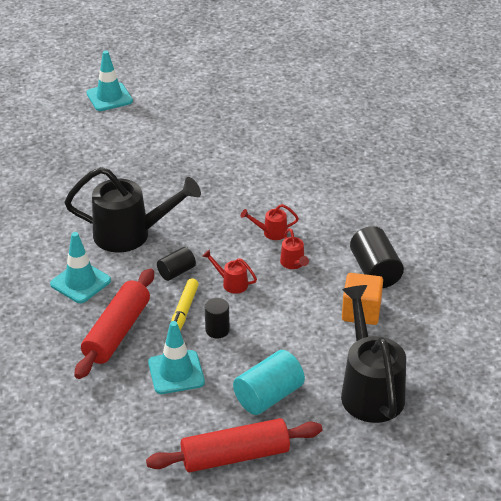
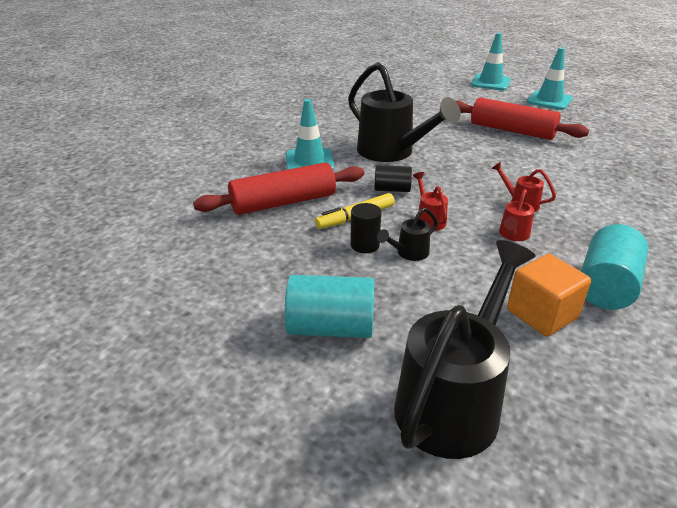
camera: 45 degrees right, 5 degrees down
(176, 372) = (281, 255): turquoise traffic cone -> turquoise traffic cone (549, 100)
(235, 456) = (216, 359): red rolling pin -> red rolling pin (512, 131)
(250, 318) = (409, 253): none -> black watering can
(375, 271) = (606, 286): black cylinder -> turquoise cylinder

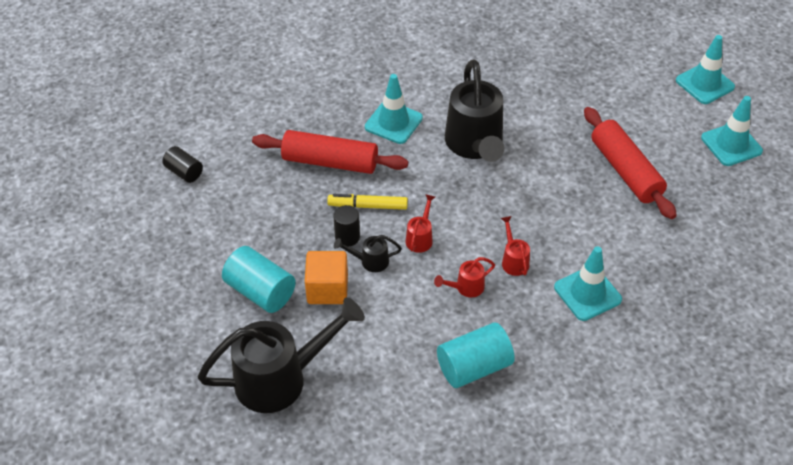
camera: 35 degrees right, 15 degrees up
(392, 189) = (427, 191): black cylinder -> black cylinder (184, 172)
(542, 314) = (401, 359): orange cube -> orange cube (327, 289)
(599, 199) = (587, 293): none -> turquoise traffic cone

